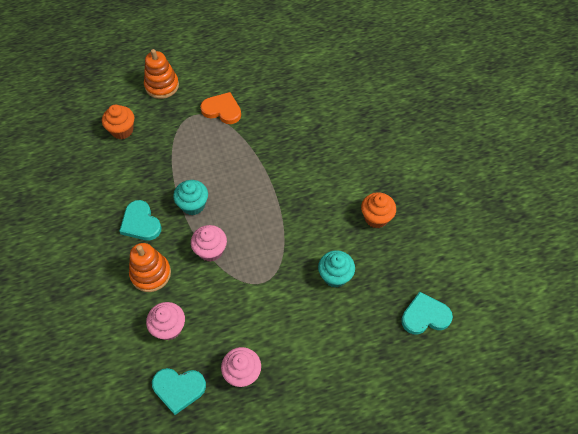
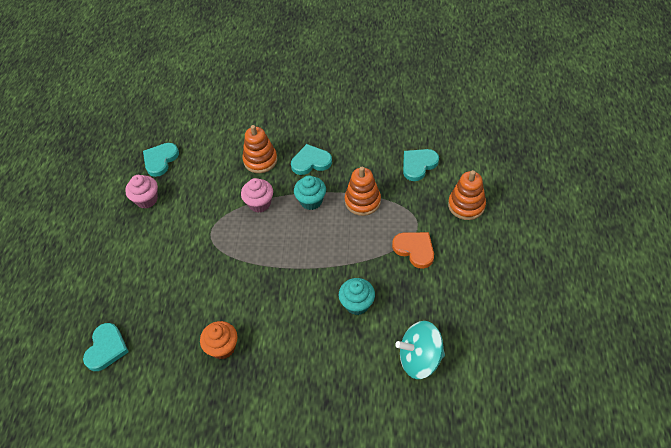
camera: 115 degrees right, 5 degrees down
(122, 130) = (418, 165): orange cupcake -> turquoise heart
(169, 328) = (209, 163): pink cupcake -> none
(180, 162) = (362, 201): none -> orange stacking toy
(222, 110) = (415, 249): orange heart -> orange heart turned 90 degrees counterclockwise
(321, 84) = (420, 358): none -> turquoise spinning top
(335, 276) = (184, 289): turquoise cupcake -> turquoise cupcake (357, 304)

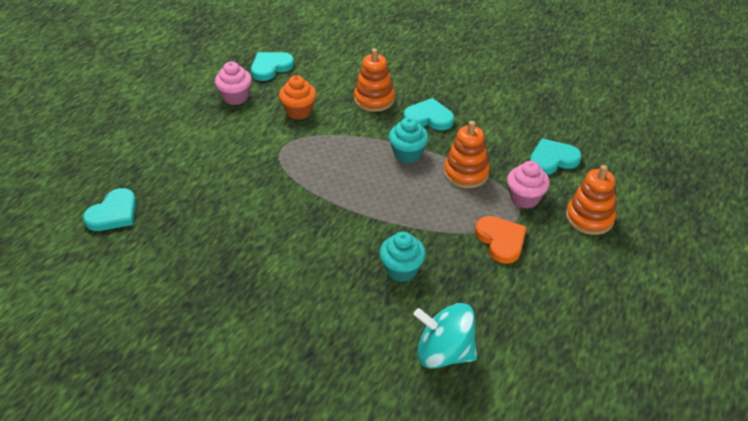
camera: 20 degrees right, 10 degrees down
(222, 347) = (229, 257): orange cupcake -> orange cupcake (299, 111)
(259, 203) = (349, 138): pink cupcake -> pink cupcake (524, 198)

